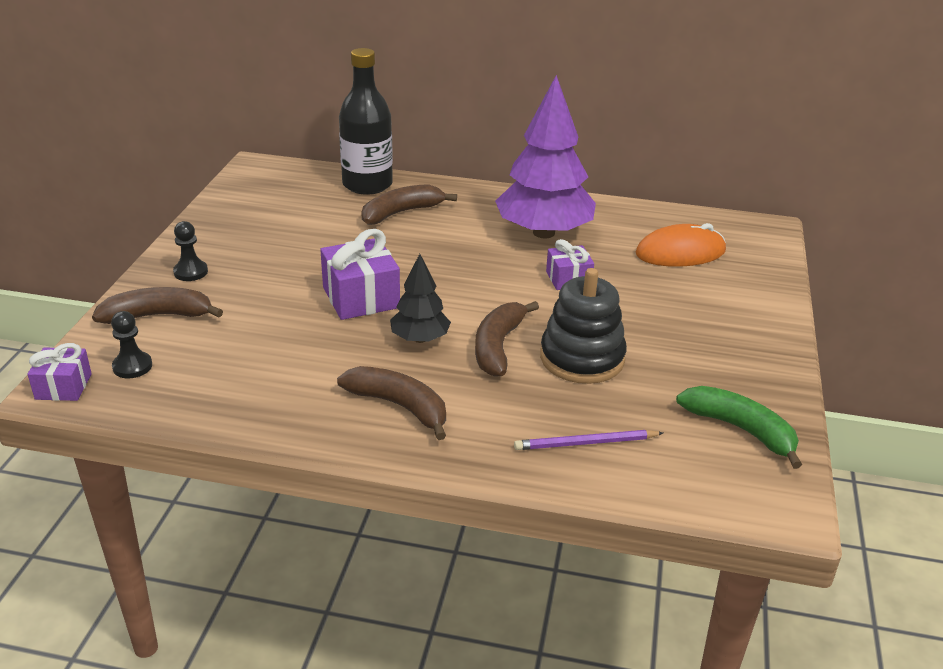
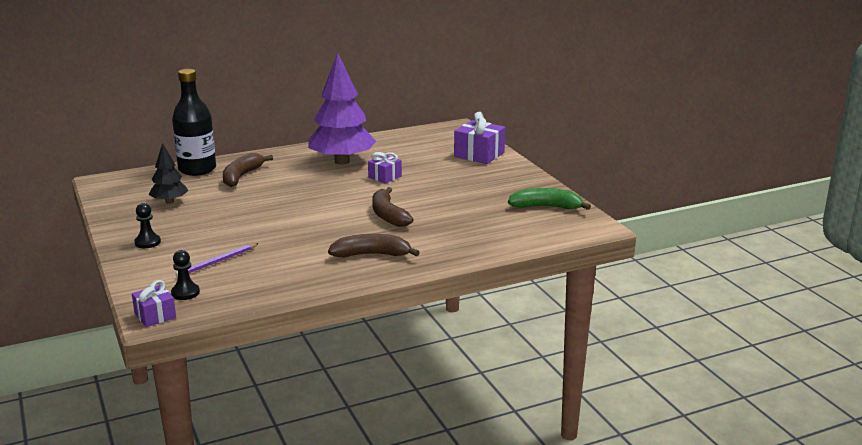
camera: 35 degrees left, 10 degrees down
(158, 316) = (161, 267): brown banana -> none
(361, 298) = (278, 220): purple gift -> purple gift (479, 155)
(420, 338) = (341, 226): black tree -> black tree (169, 202)
(582, 358) = (438, 206): black stacking toy -> none
(585, 443) = (484, 236): purple pencil -> purple pencil (217, 262)
(680, 252) = (428, 149): orange mouse -> none

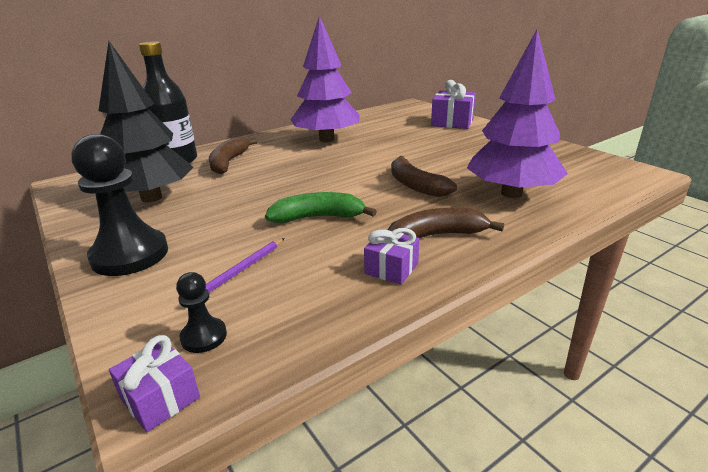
camera: 10 degrees left, 5 degrees up
(147, 242) = (130, 255): black pawn -> black pawn, size x2.11
(169, 202) = (151, 198): black tree -> black tree, size x1.95
(385, 177) = (380, 149): purple gift -> purple gift (391, 268)
(461, 230) = (511, 193): none -> purple tree
(546, 207) = (569, 160): green banana -> green banana (318, 217)

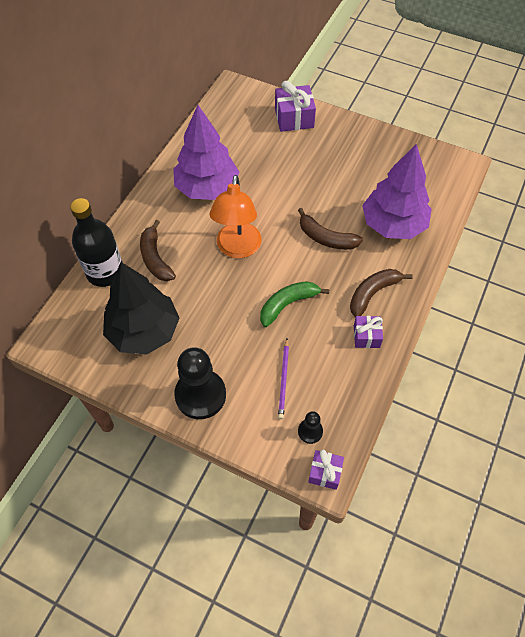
camera: 30 degrees left, 30 degrees up
(311, 173) = (237, 249): none -> orange lamp

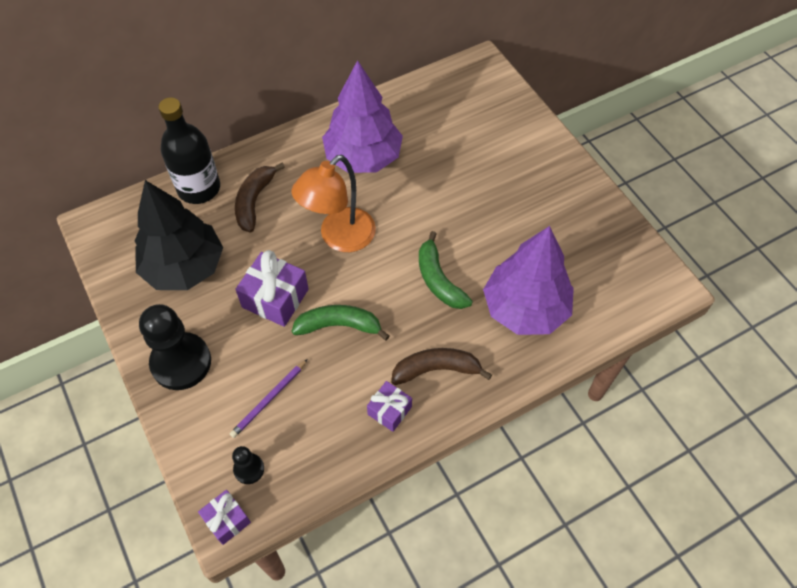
camera: 35 degrees right, 0 degrees up
(294, 118) = (517, 131): purple gift -> purple gift (275, 298)
(326, 238) = (438, 280): brown banana -> green banana

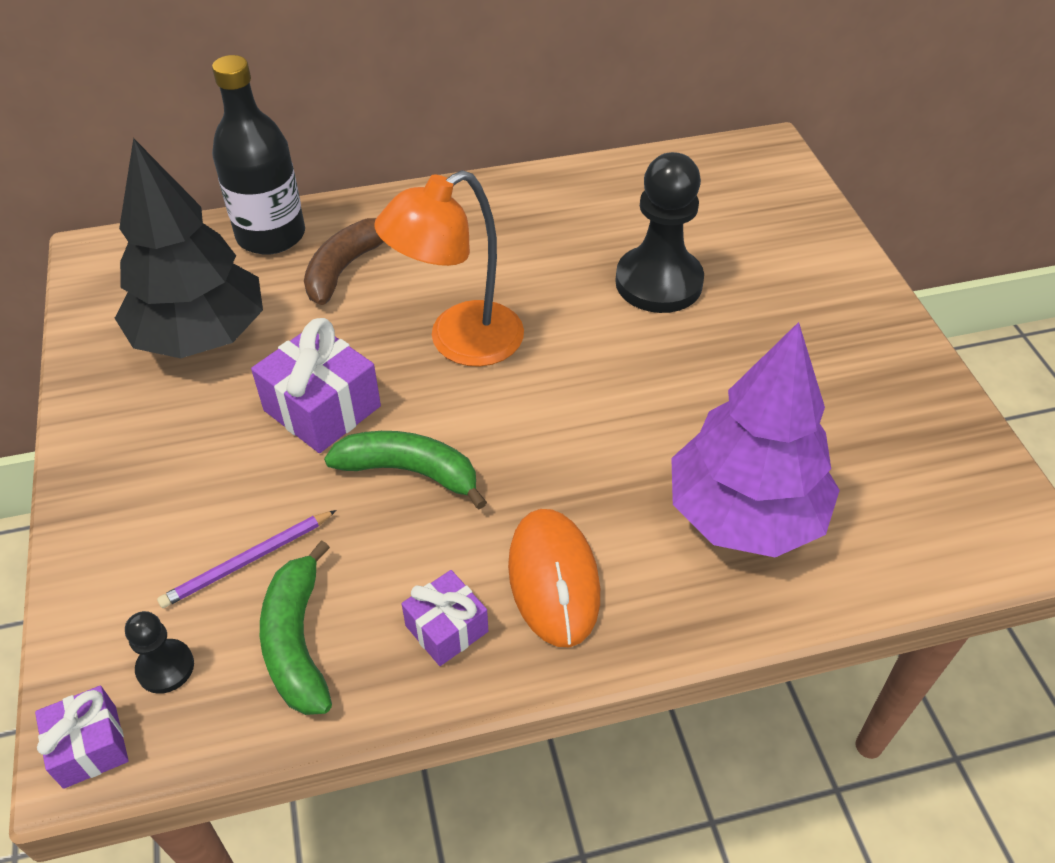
camera: 15 degrees right, 10 degrees down
(181, 362) = (133, 471): black pawn -> black pawn (658, 282)
(363, 157) = (538, 239): purple tree -> none
(436, 369) = (553, 579): brown banana -> orange mouse
(438, 280) = (603, 437): green banana -> green banana (297, 641)

